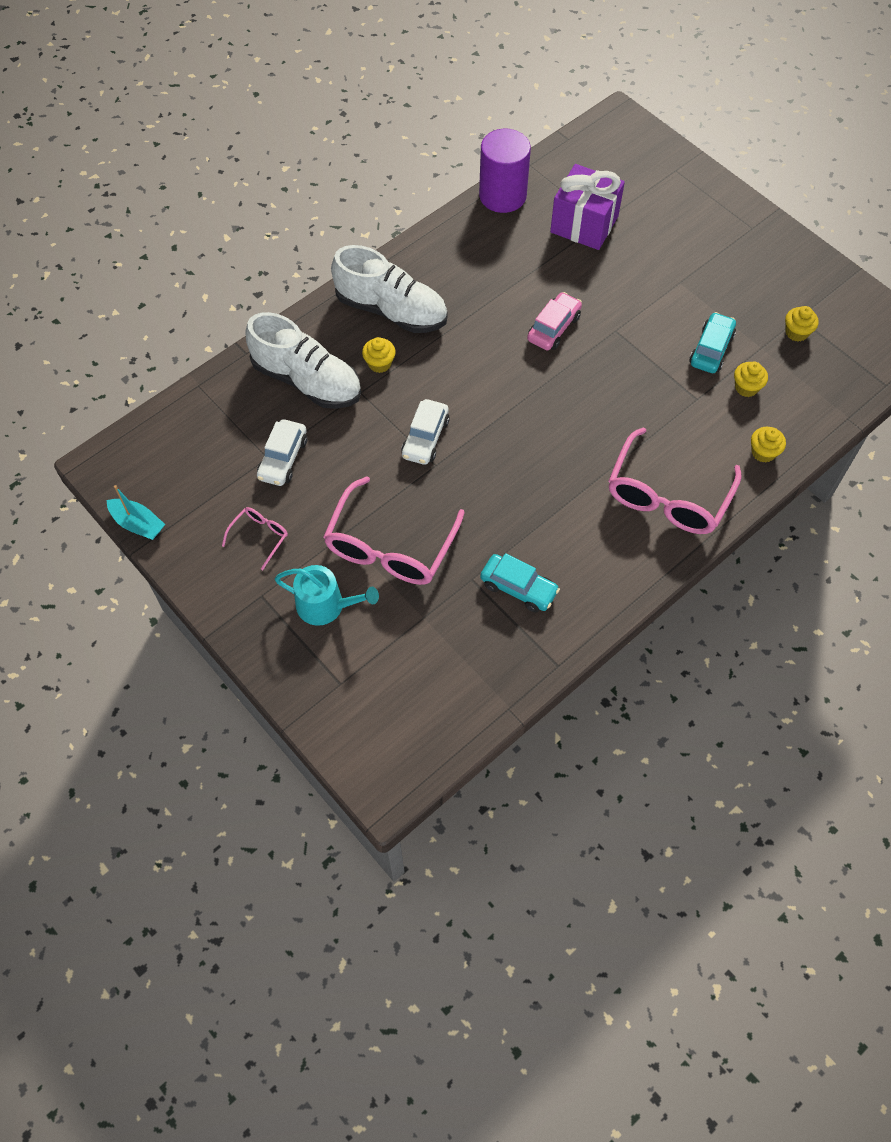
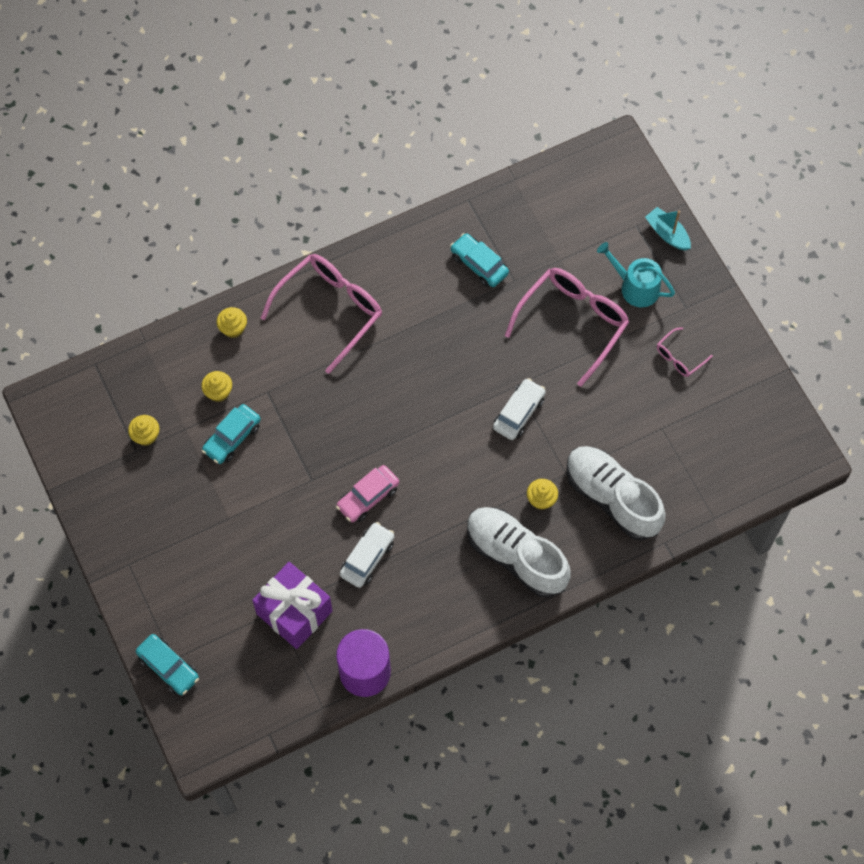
camera: 165 degrees left, 5 degrees up
(138, 524) = (781, 393): turquoise boat -> turquoise boat (667, 234)
(283, 459) = (648, 424): white car -> white car (367, 558)
(676, 164) = (168, 667): none -> turquoise car

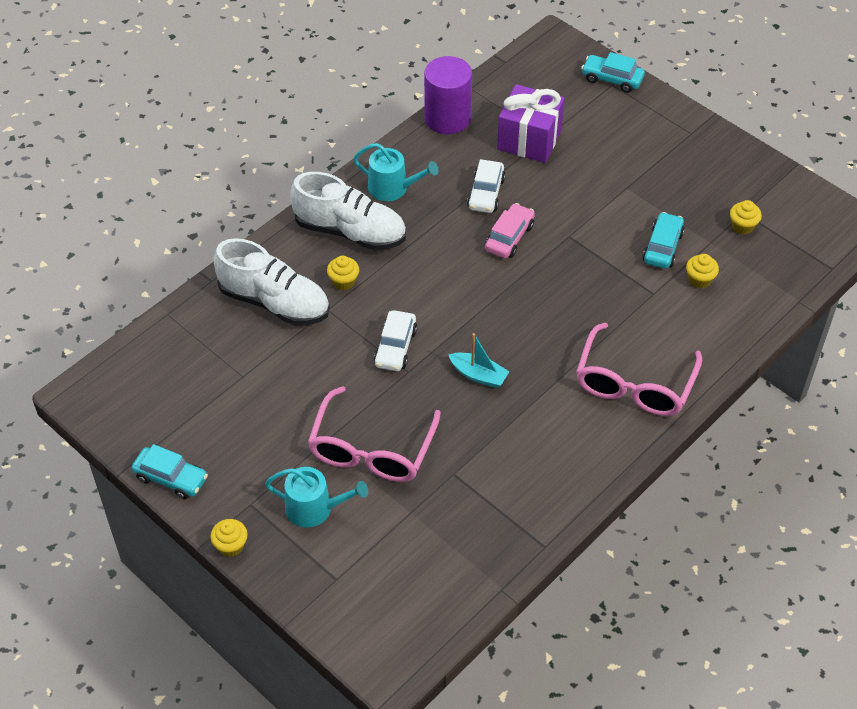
camera: 160 degrees right, 15 degrees down
(233, 328) = (721, 338): yellow cupcake -> yellow cupcake (231, 545)
(455, 596) = (393, 188): none -> turquoise watering can
(479, 264) = (500, 478): turquoise car -> turquoise car (171, 478)
(667, 234) = (296, 581): turquoise boat -> turquoise boat (478, 375)
(679, 357) = (243, 449): pink glasses -> none

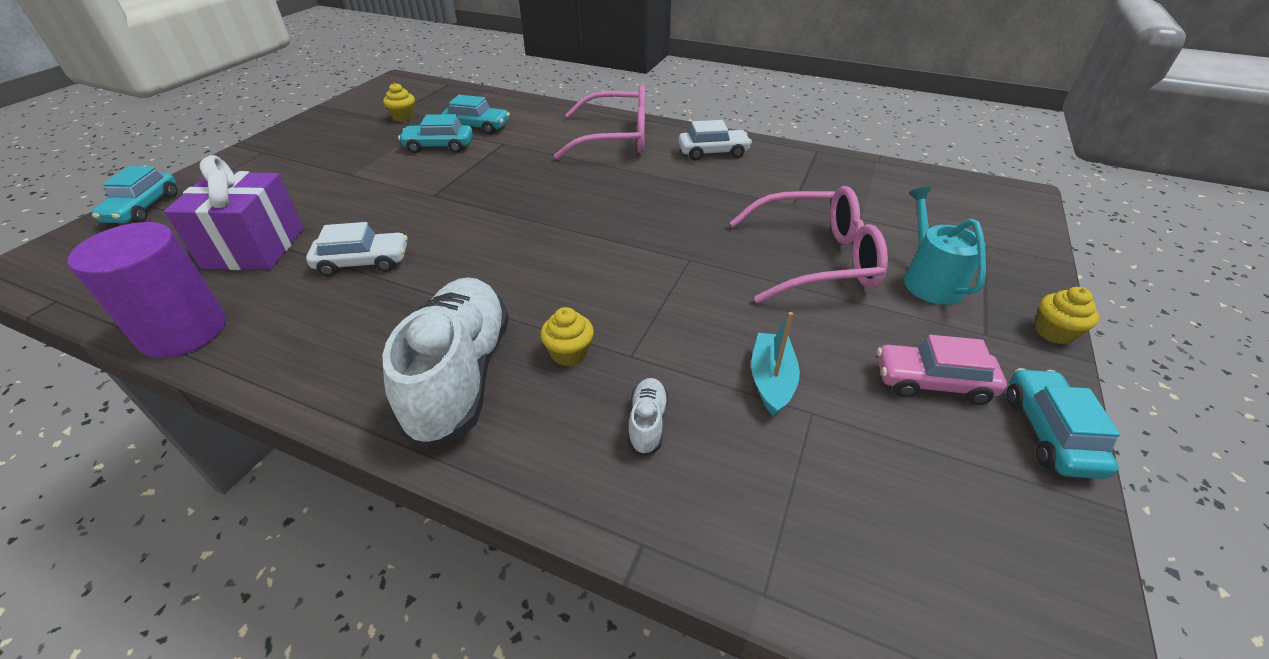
camera: 110 degrees left, 10 degrees down
(274, 302) = (647, 423): white shoe -> white shoe, size x0.41
(393, 188) = (353, 352): turquoise watering can -> none
(395, 347) = (660, 277): white car -> white car (713, 152)
(478, 375) = (661, 213): turquoise boat -> turquoise boat (771, 380)
(509, 237) = (443, 231): pink car -> pink car (932, 382)
(699, 279) = (477, 127): yellow cupcake -> turquoise car

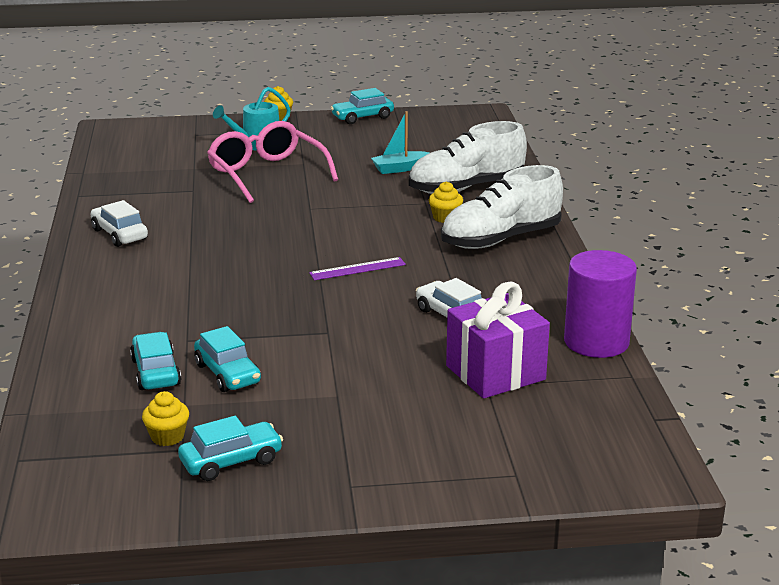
camera: 120 degrees left, 15 degrees down
(143, 208) = (526, 480): turquoise car -> turquoise car (231, 461)
(517, 243) = (357, 269): none -> purple ruler
(617, 138) = (122, 284): pink glasses -> none
(647, 423) = (466, 188): white shoe -> white shoe, size x2.44
(932, 382) = (355, 138): pink car -> none

